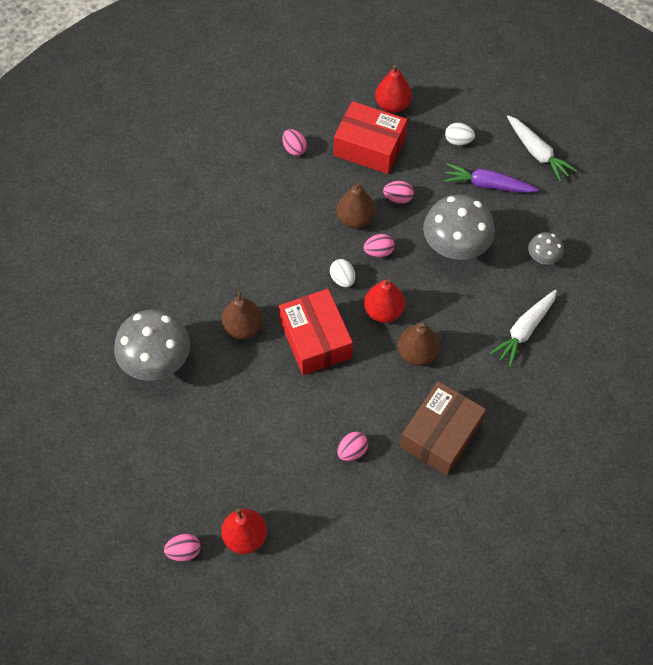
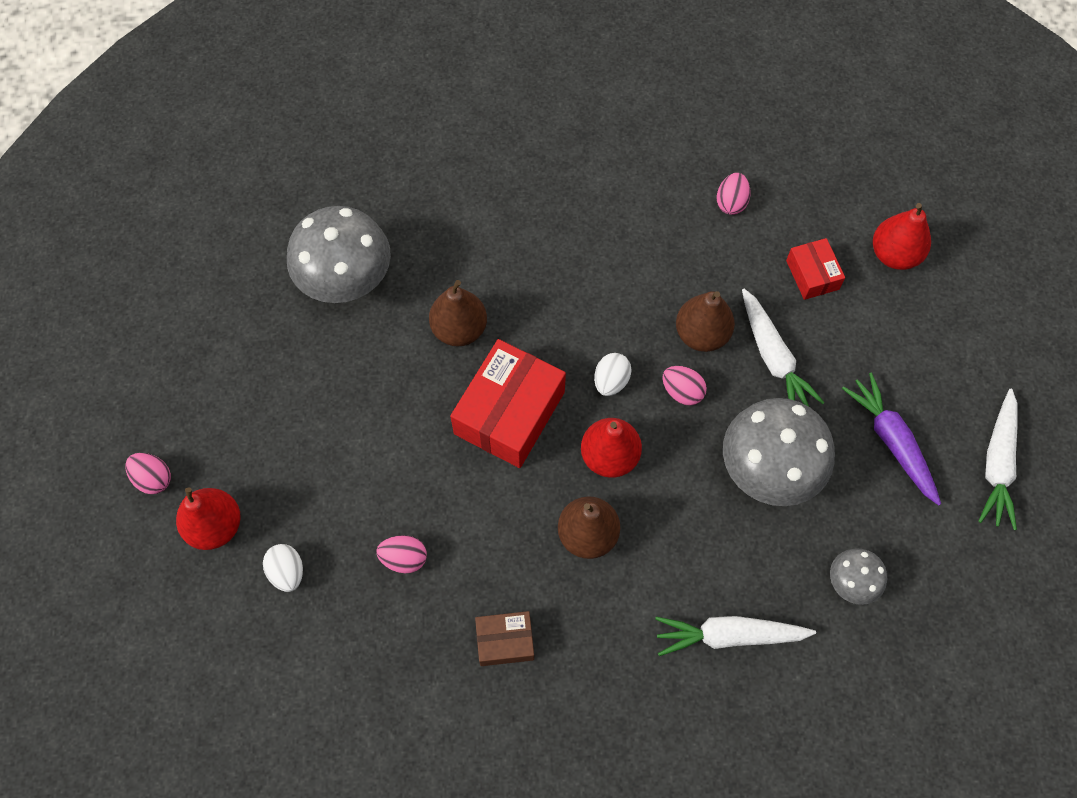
camera: 50 degrees right, 5 degrees up
(369, 147) = (812, 275): red box -> red box, size x0.53
(398, 198) = (773, 357): pink egg -> white carrot
(440, 435) = (505, 641): brown box -> brown box, size x0.53
(458, 141) = (920, 362): white egg -> white egg (287, 572)

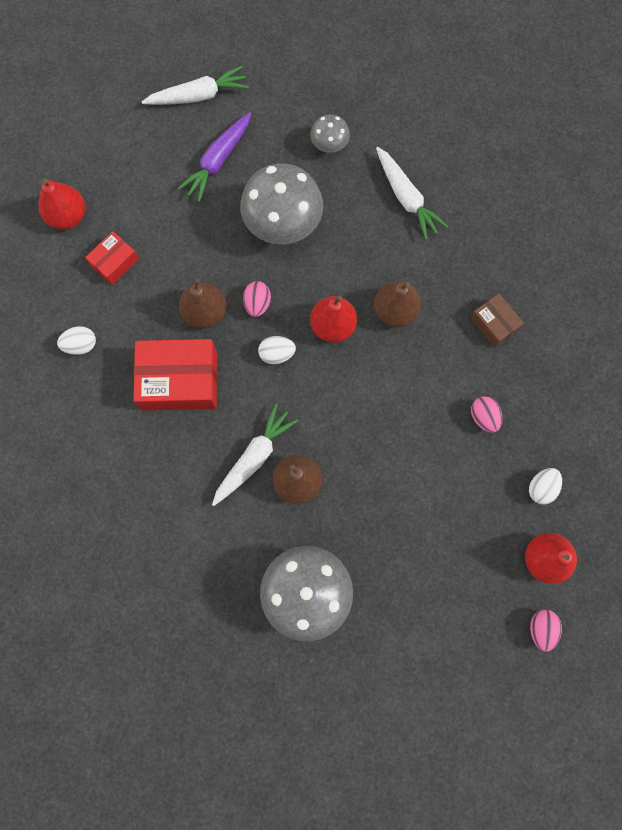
camera: 120 degrees left, 10 degrees up
(509, 412) = (341, 409): red box -> red box (179, 380)
(731, 202) = (81, 345): pink egg -> white egg
(773, 357) = (197, 258): white carrot -> white carrot (254, 457)

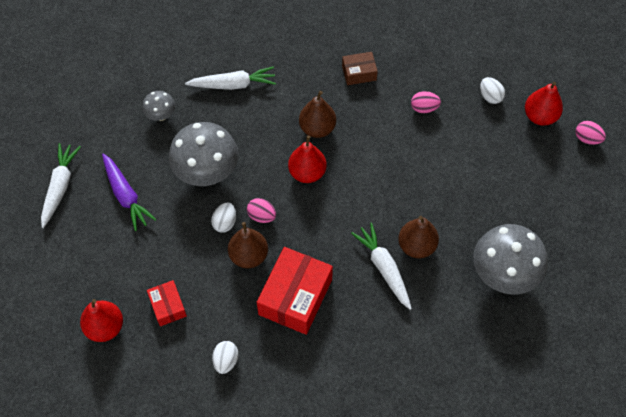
camera: 65 degrees left, 15 degrees down
(277, 354) = (309, 219): white egg -> white egg (225, 223)

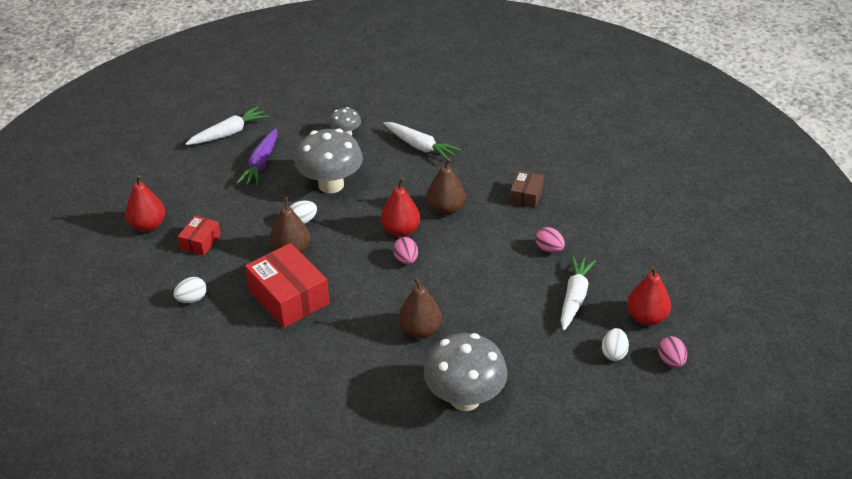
camera: 45 degrees right, 20 degrees down
(261, 216) = (332, 234): pink egg -> pink egg (406, 260)
(295, 297) = (289, 297): red box -> red box turned 75 degrees clockwise
(359, 73) = (526, 195): brown box -> brown box turned 75 degrees clockwise
(384, 268) = (376, 326): white carrot -> white carrot (575, 297)
(490, 96) = (618, 277): white egg -> white egg (614, 353)

